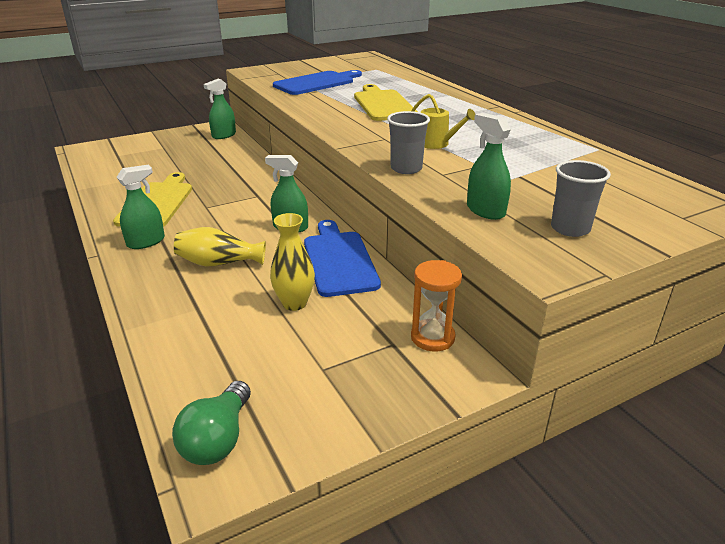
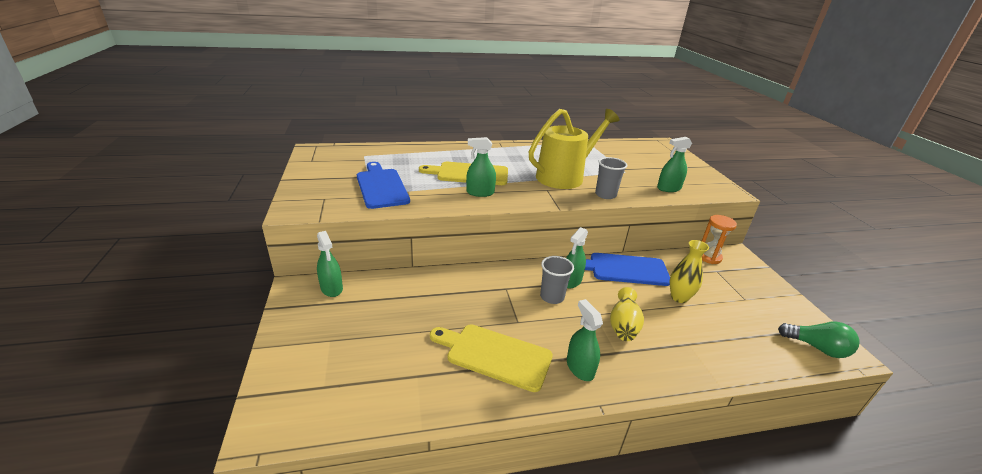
camera: 75 degrees left, 0 degrees up
(341, 113) = (480, 193): none -> green spray bottle
(436, 144) = (564, 176): yellow watering can -> yellow watering can, size x2.15
(570, 229) = (688, 176): grey cup -> grey cup (552, 297)

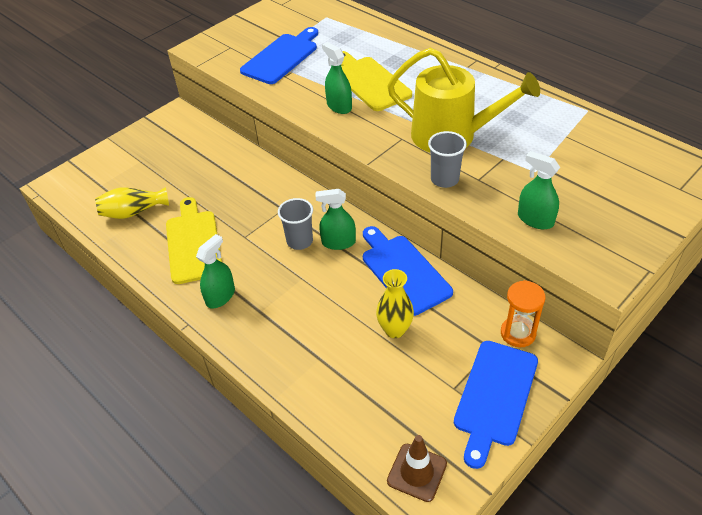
camera: 60 degrees right, 15 degrees up
(331, 288) = (191, 127): green spray bottle -> none
(623, 325) = (304, 303): yellow vase -> yellow vase (133, 212)
(758, 288) = (495, 396): none -> blue cutting board
(817, 348) = (417, 472): green light bulb -> brown traffic cone

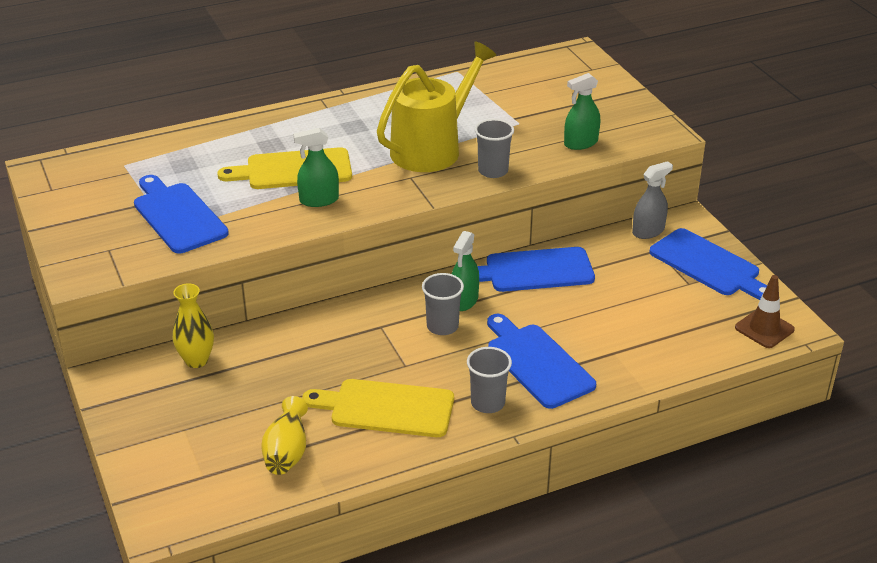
camera: 70 degrees left, 10 degrees down
(220, 296) = (487, 403): green spray bottle -> grey cup
(281, 311) = (537, 363): none -> blue cutting board
(395, 330) = (605, 297): yellow vase -> yellow vase (196, 360)
(518, 333) = (648, 231): orange hourglass -> grey spray bottle

